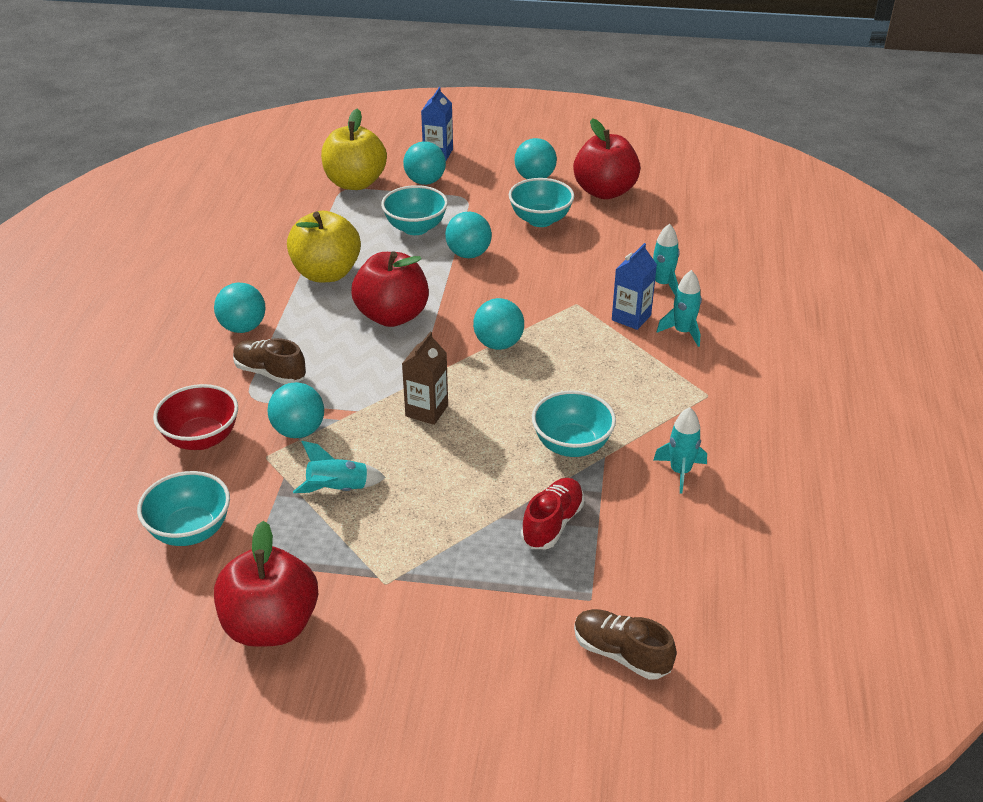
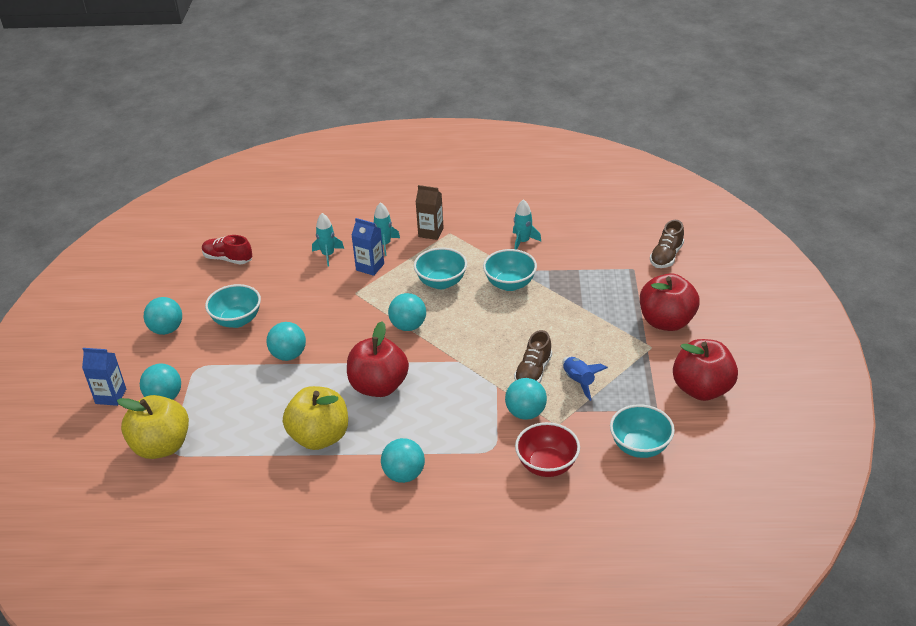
camera: 95 degrees left, 0 degrees up
(270, 373) = (462, 443): brown shoe -> brown shoe (533, 372)
(338, 489) = (579, 381): turquoise rocket -> blue rocket
(415, 228) = (246, 392): turquoise bowl -> turquoise bowl (441, 282)
(426, 411) = (490, 351): brown carton -> brown carton (431, 232)
(552, 524) = (581, 286): red shoe -> red shoe (228, 259)
(605, 191) = (194, 289): red apple -> red apple (666, 321)

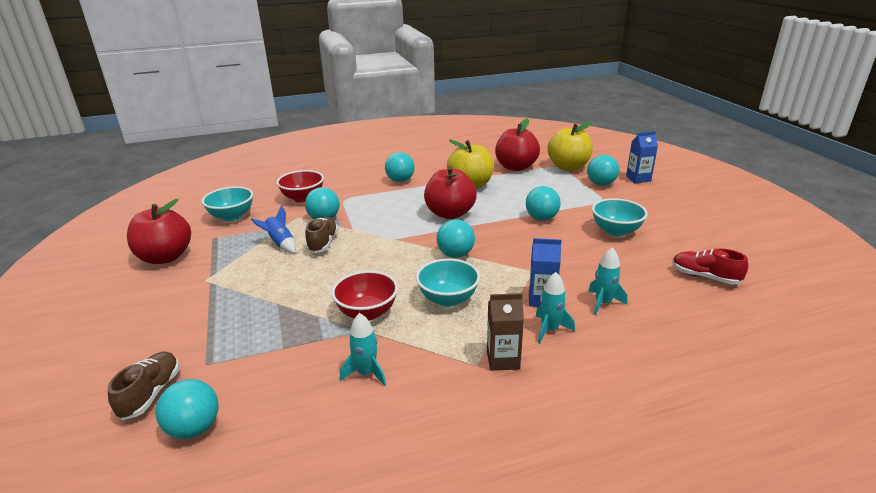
camera: 160 degrees right, 10 degrees down
(166, 329) = (664, 215): turquoise ball -> turquoise ball (194, 428)
(228, 259) = (704, 277): red shoe -> red shoe turned 150 degrees counterclockwise
(510, 284) = (367, 312): turquoise bowl -> red bowl
(666, 321) = (180, 307): red apple -> red apple (516, 167)

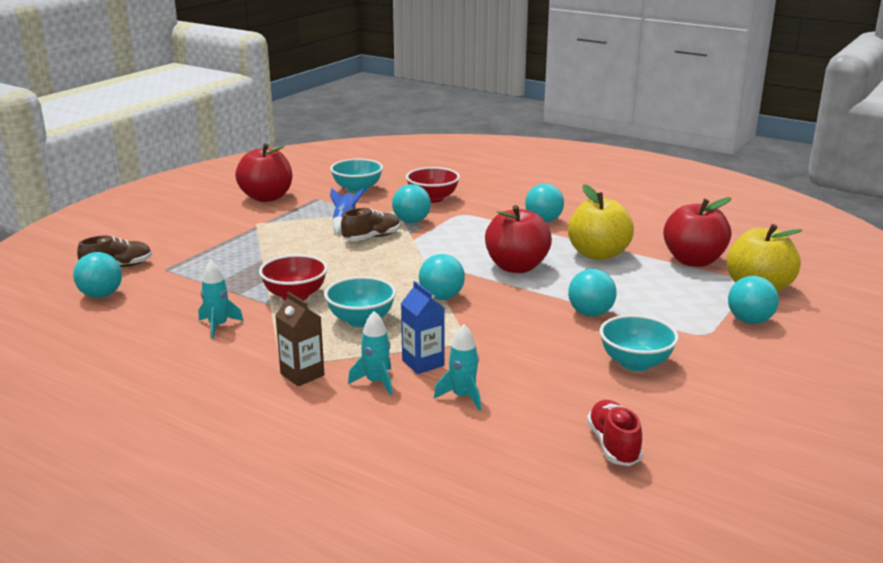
camera: 50 degrees right, 5 degrees down
(638, 179) = (817, 340): blue carton -> none

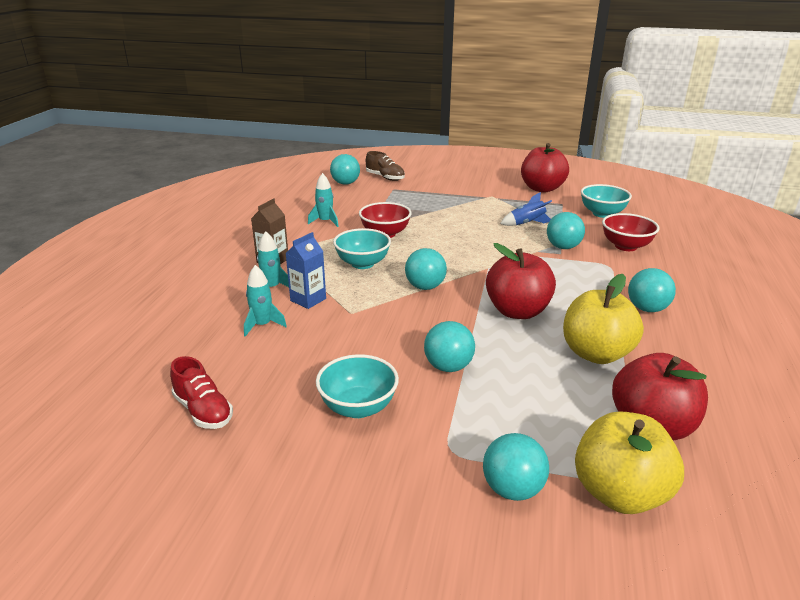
camera: 70 degrees right, 5 degrees up
(371, 237) = (511, 238): brown shoe -> none
(613, 445) = (203, 411): red shoe -> red shoe turned 75 degrees clockwise

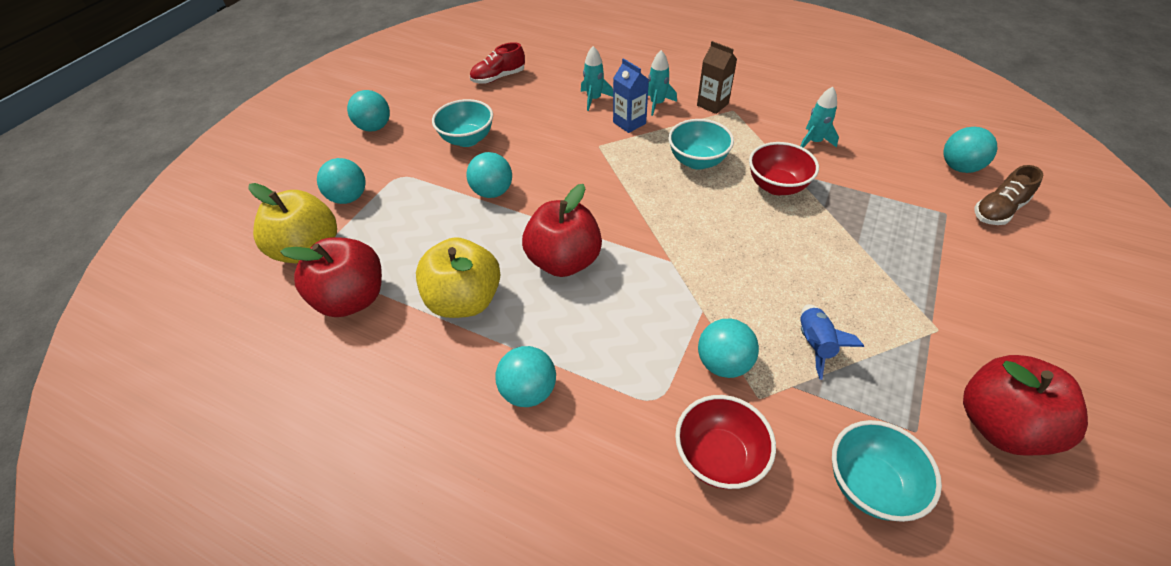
camera: 105 degrees right, 20 degrees up
(425, 287) = (635, 200): turquoise ball -> turquoise ball (375, 127)

